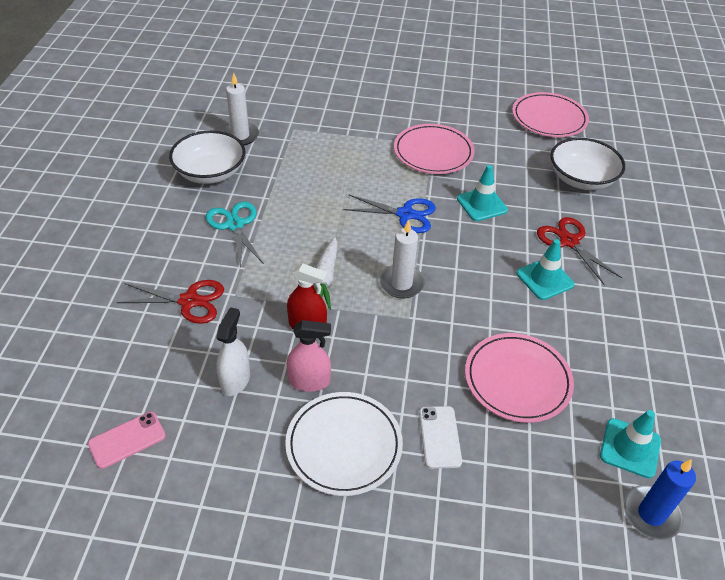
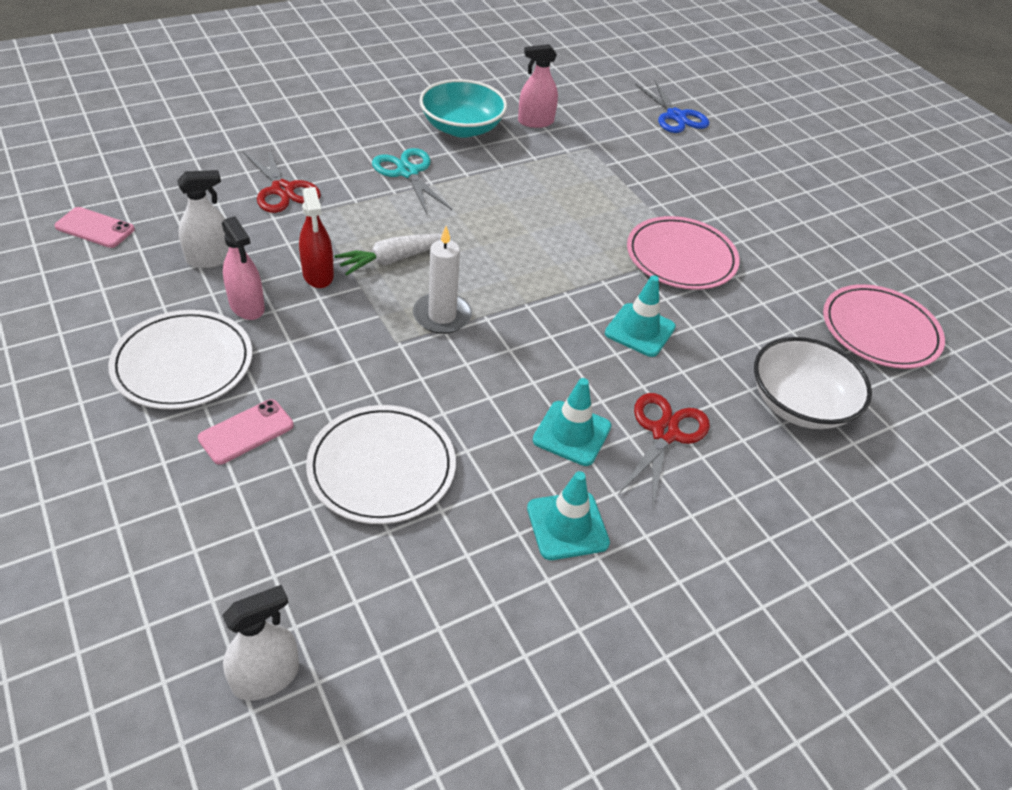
camera: 50 degrees right, 0 degrees up
(210, 173) = (462, 128): white bowl -> turquoise bowl
(235, 225) = (408, 172): turquoise scissors -> turquoise scissors turned 60 degrees counterclockwise
(240, 136) = (535, 122): white candle -> pink spray bottle
(405, 214) = (552, 277): blue scissors -> blue scissors (675, 116)
(440, 437) = (246, 432): white phone -> pink phone
(517, 380) = (382, 467): pink plate -> white plate
(630, 448) = (358, 618): turquoise traffic cone -> turquoise traffic cone (567, 525)
(651, 514) = (266, 677): blue candle -> white spray bottle

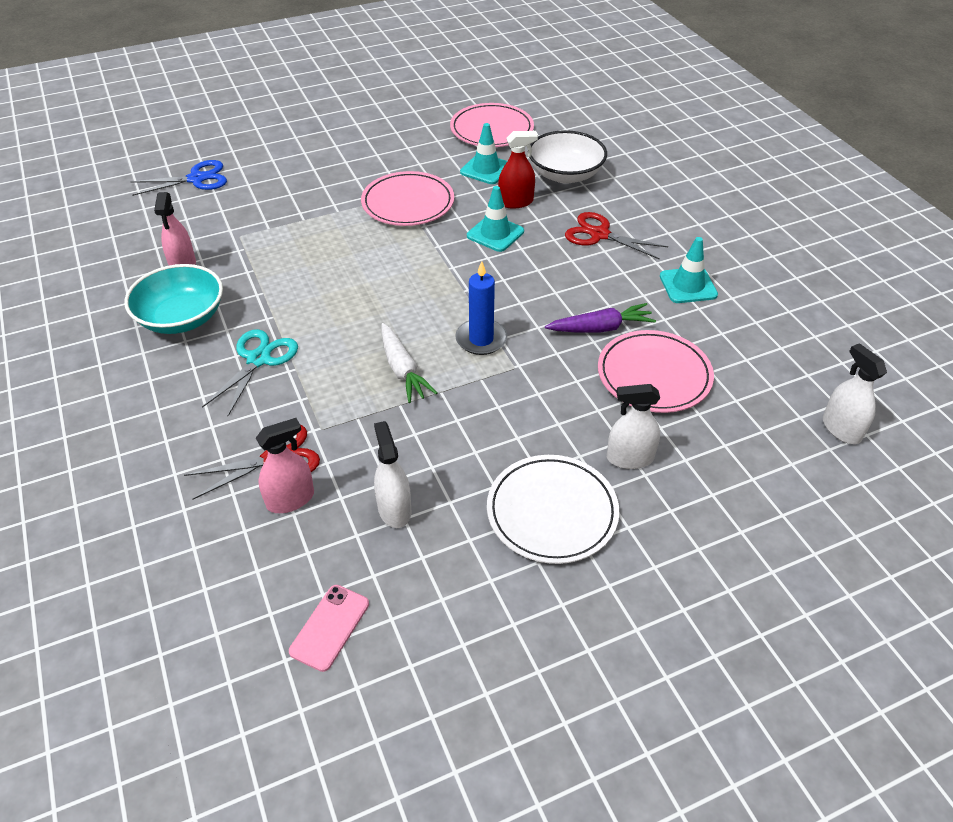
camera: 80 degrees left, 0 degrees up
(246, 432) = (630, 458): pink phone -> white spray bottle
(247, 306) = (469, 472): pink spray bottle -> pink spray bottle (290, 499)
(318, 275) = (423, 422): red spray bottle -> red spray bottle (516, 202)
(382, 467) = (654, 375): white plate -> pink plate
(408, 172) = (258, 359): turquoise scissors -> turquoise scissors turned 135 degrees clockwise
(442, 316) = (481, 339): white candle -> blue candle
(468, 421) = (600, 328): none -> purple carrot
(572, 433) = (605, 277): turquoise traffic cone -> turquoise traffic cone (486, 169)

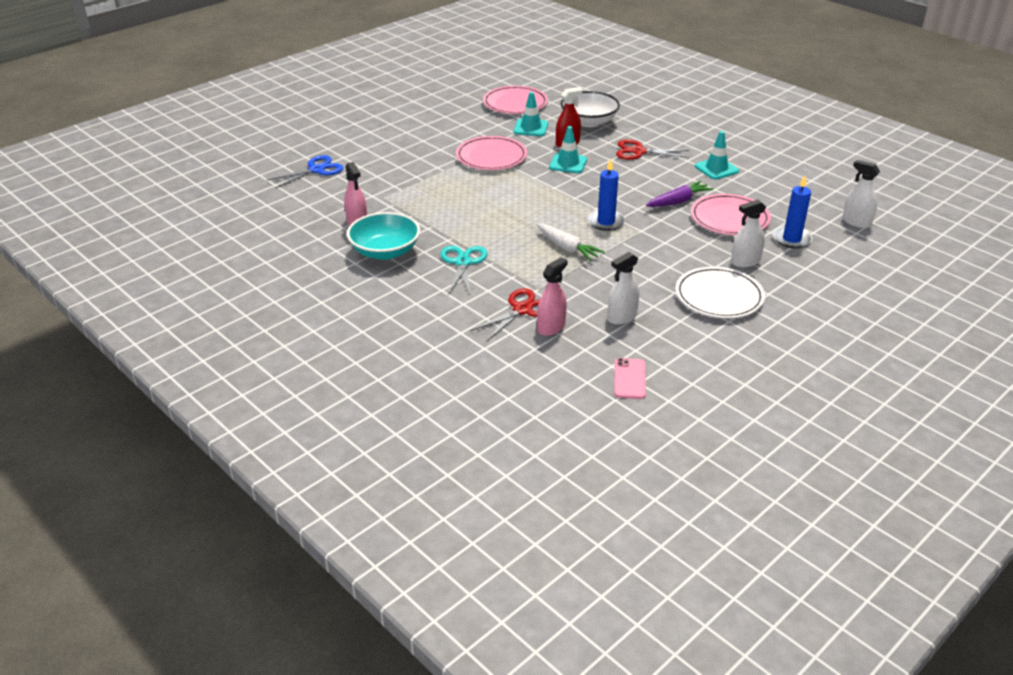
camera: 20 degrees left, 10 degrees down
(394, 509) = (622, 317): white spray bottle -> white spray bottle turned 90 degrees counterclockwise
(723, 435) = (791, 239): none -> blue candle

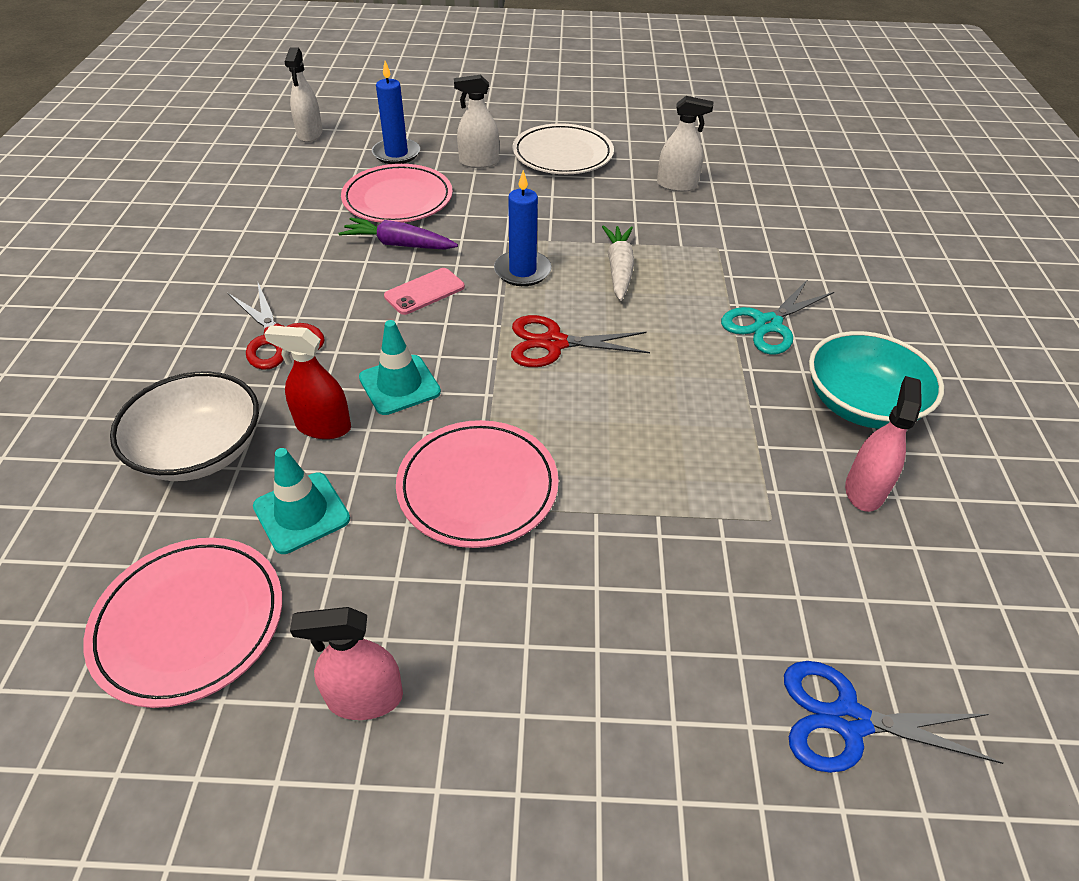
camera: 135 degrees left, 10 degrees up
(522, 310) = (765, 239): red scissors -> red scissors (554, 343)
(551, 327) = (757, 211): pink spray bottle -> pink spray bottle (365, 697)
(629, 379) = (745, 149): pink phone -> pink phone (424, 292)
(716, 169) = (266, 252): turquoise traffic cone -> none
(745, 261) = (479, 162): white spray bottle -> white spray bottle turned 150 degrees clockwise

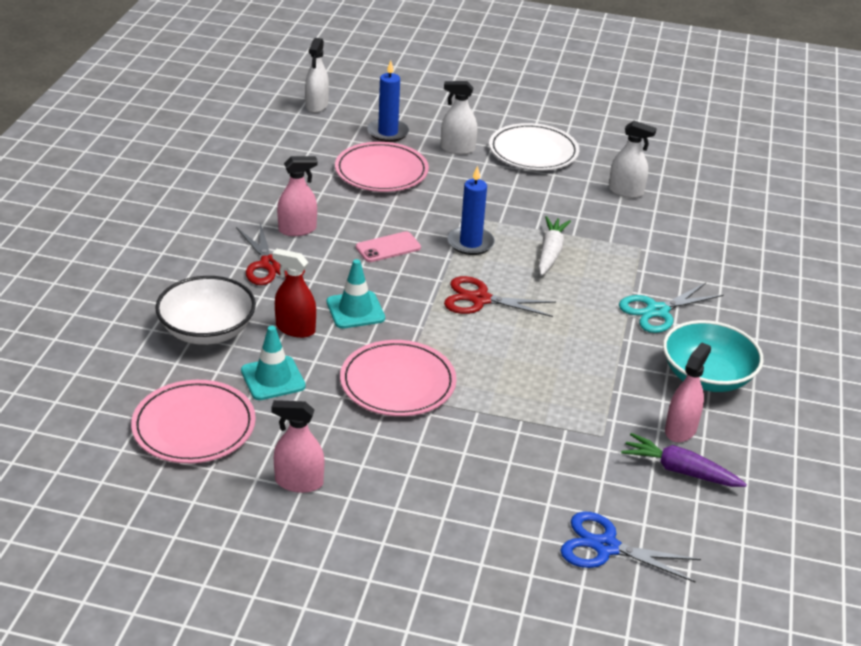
camera: 10 degrees right, 10 degrees down
(307, 285) = (297, 229): none -> pink spray bottle
(398, 244) = (375, 208): purple carrot -> purple carrot (679, 470)

